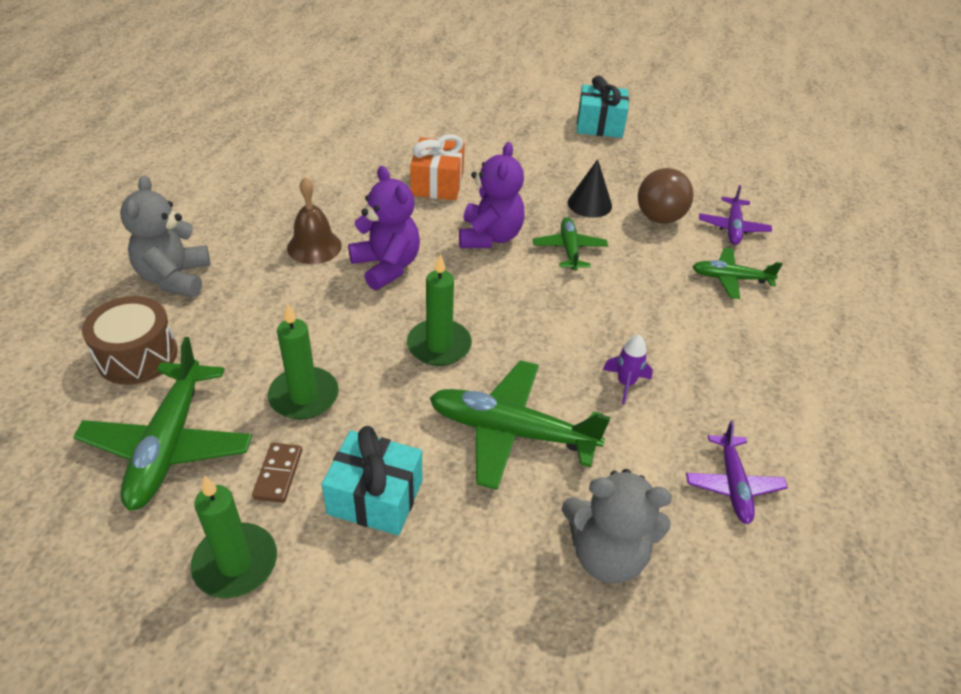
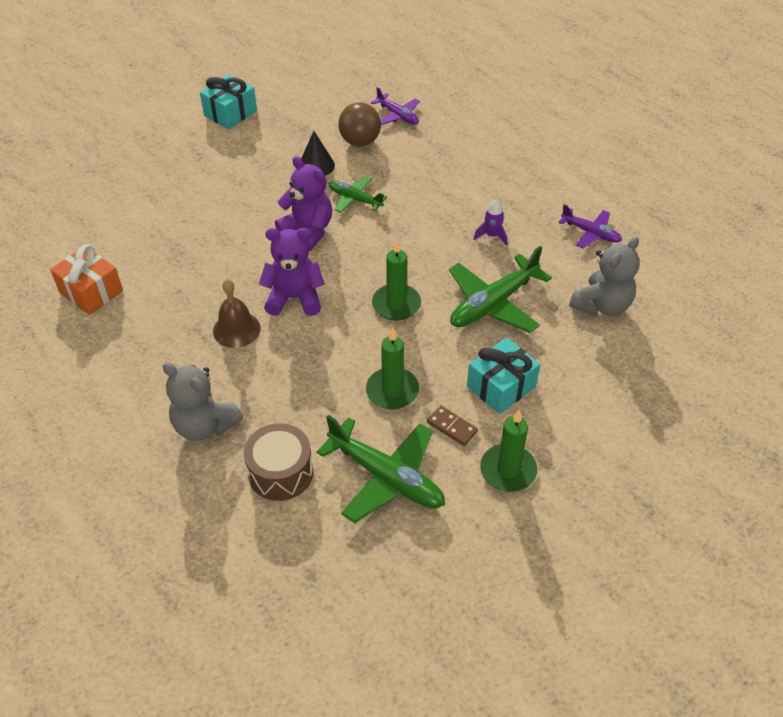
camera: 55 degrees left, 5 degrees up
(437, 184) = (220, 230): orange gift -> orange gift (91, 292)
(730, 278) = (442, 144): green plane -> none

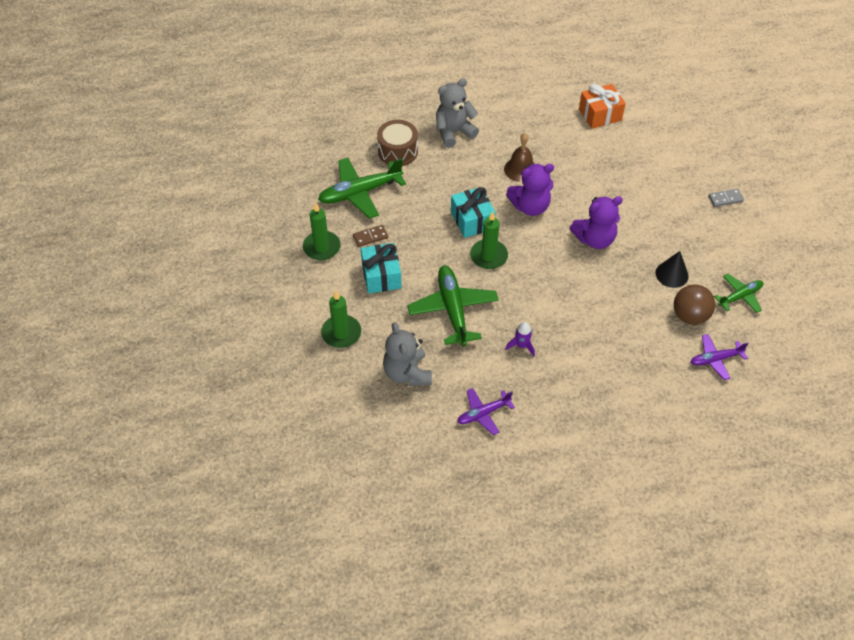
camera: 120 degrees right, 5 degrees up
(182, 157) = (725, 199): none -> grey domino
(230, 113) = (774, 247): turquoise gift -> turquoise gift (472, 220)
(294, 298) = (530, 206): purple teddy bear -> purple teddy bear turned 45 degrees clockwise
(355, 199) = (615, 281): green plane -> green plane (740, 296)
(392, 391) = (418, 222): green candle -> green candle (341, 333)

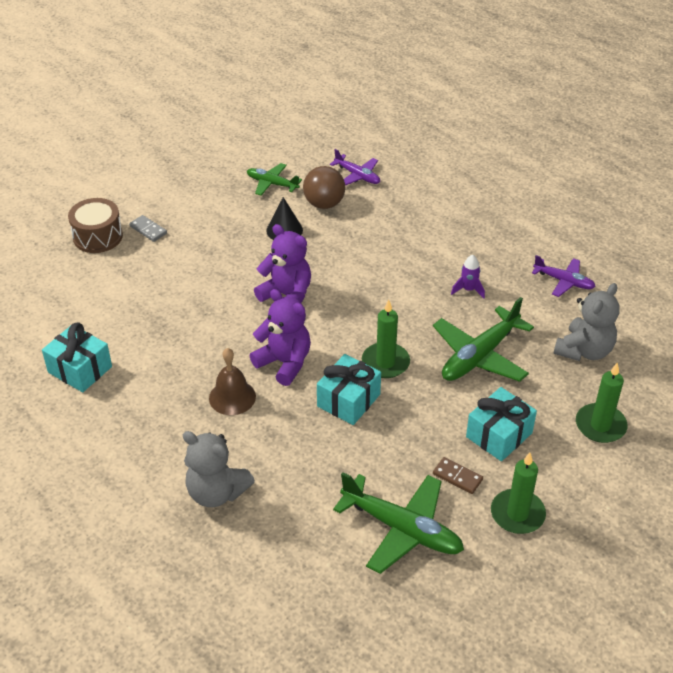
camera: 125 degrees left, 10 degrees down
(398, 151) = (299, 532): brown drum -> brown drum (98, 236)
(600, 115) = (80, 369): orange gift -> turquoise gift

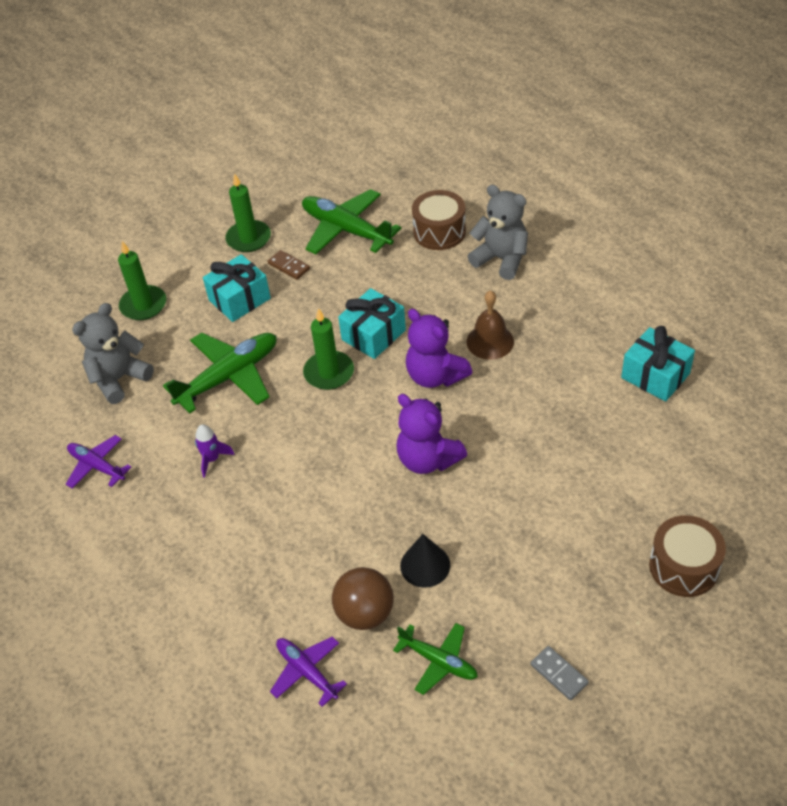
camera: 170 degrees left, 5 degrees up
(148, 230) = (615, 576): grey domino -> grey domino (559, 674)
(289, 529) = (439, 232): none -> brown drum

